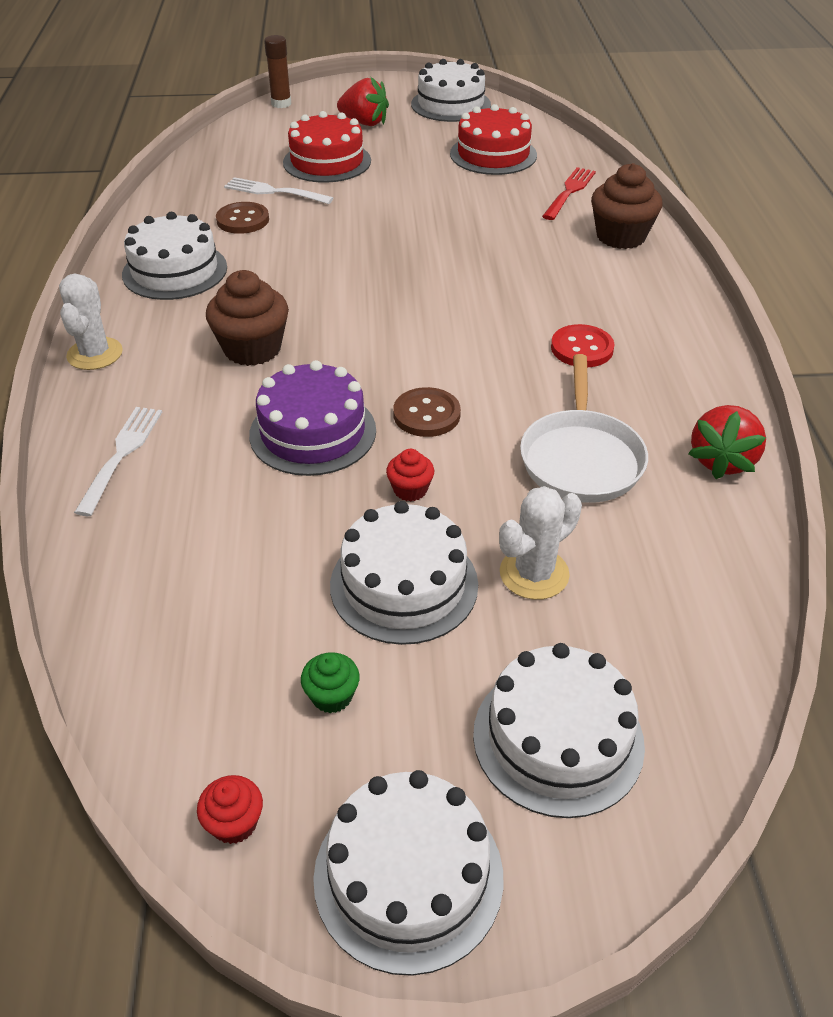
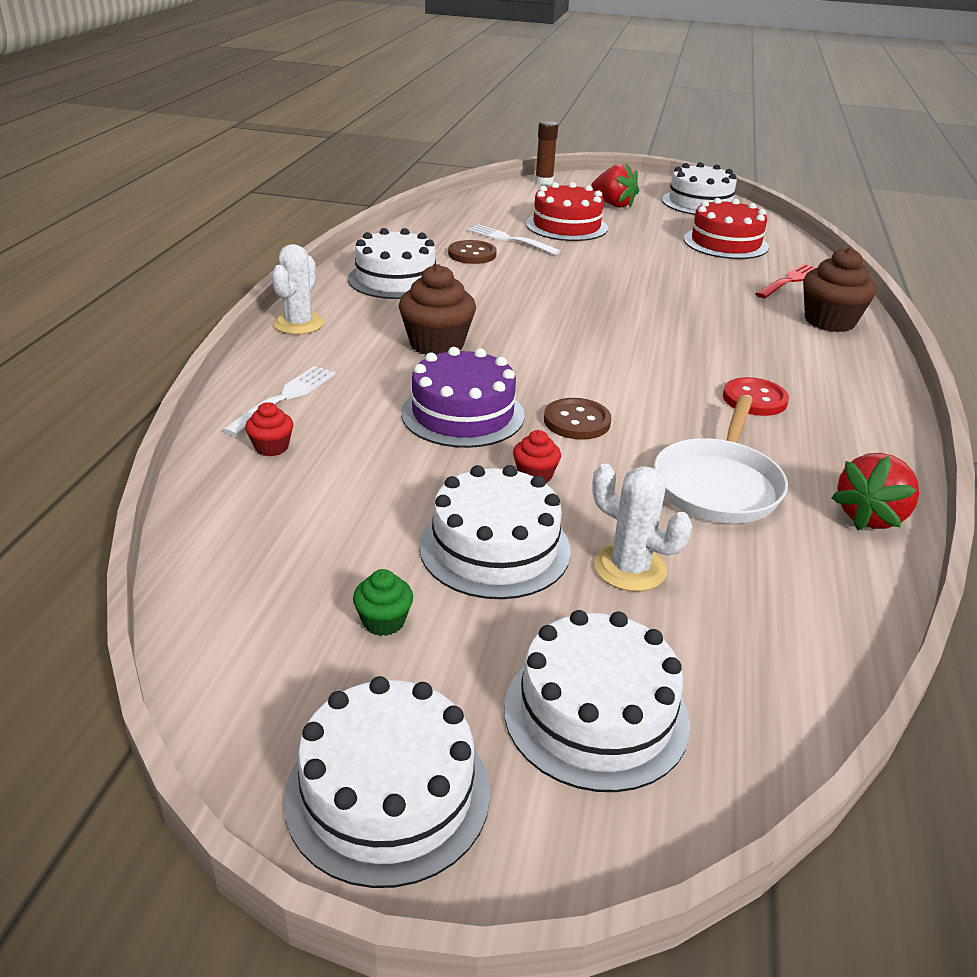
camera: 15 degrees right, 10 degrees down
(234, 823) = (242, 701): red cupcake -> red cupcake (271, 447)
(534, 573) = (630, 568): white cactus -> white cactus turned 60 degrees clockwise

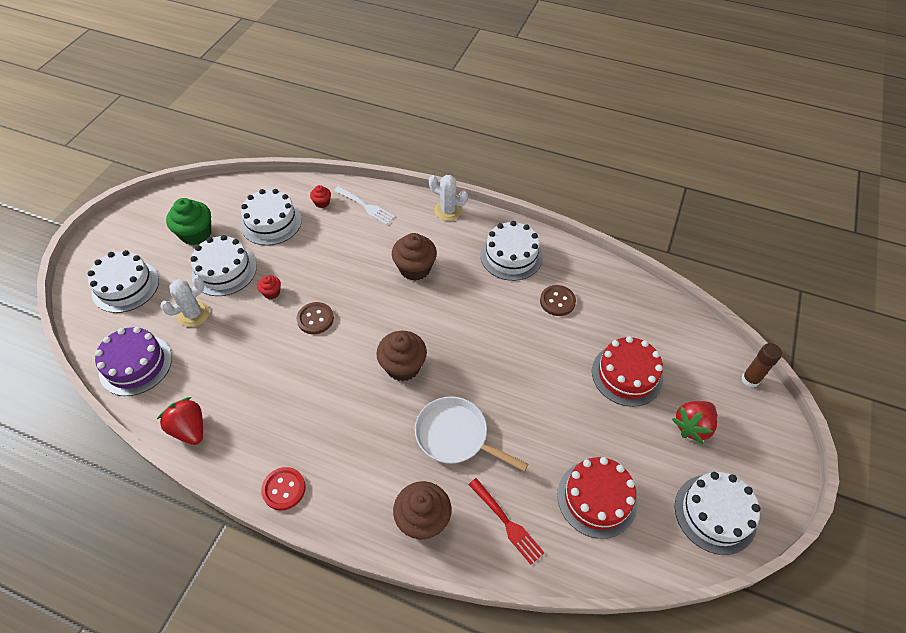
camera: 100 degrees right, 20 degrees up
(383, 621) = (196, 234): green cupcake -> green cupcake, size x1.98
(388, 793) = (123, 231): white cake -> white cake (271, 222)
(462, 414) = (334, 272): purple cake -> purple cake (135, 365)
(510, 239) = (590, 329): white fork -> none
(628, 343) = (403, 366): none -> brown cupcake
(718, 485) = (239, 367): white pan -> white pan (455, 436)
(754, 399) = (318, 417): red button -> red button (284, 489)

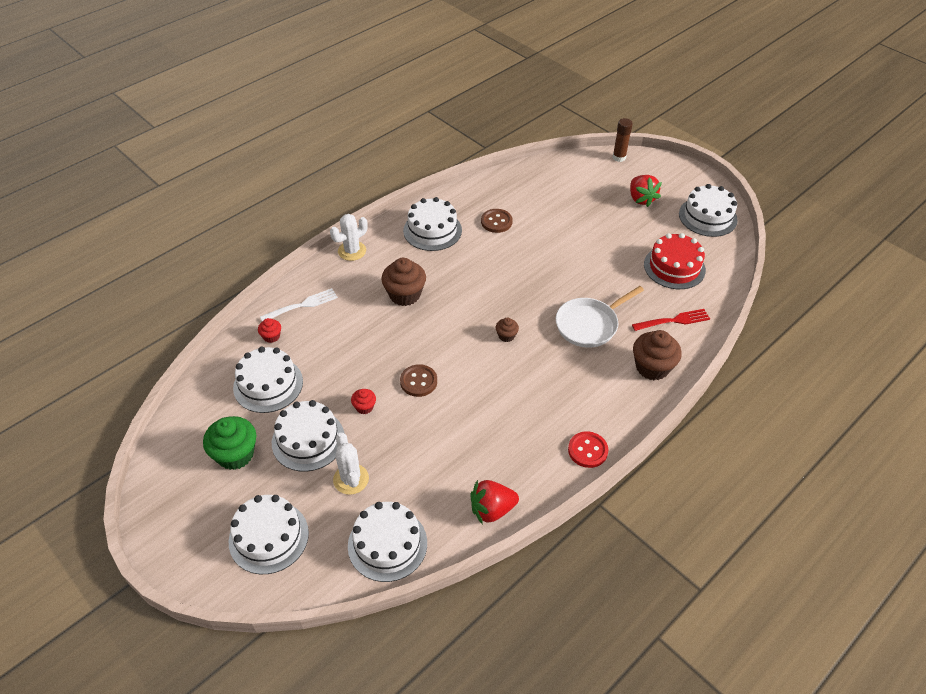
camera: 65 degrees left, 5 degrees down
(135, 365) = (387, 544): purple cake -> white cake
(403, 366) = (506, 336): brown cupcake -> brown cupcake, size x0.50
(627, 375) = (584, 212): red cake -> none

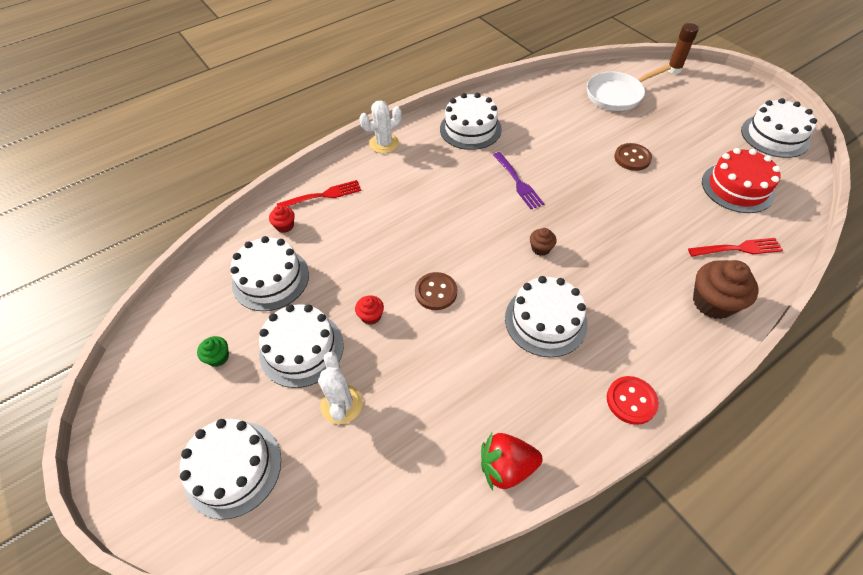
camera: 10 degrees right, 5 degrees up
(235, 454) = (218, 357): green cupcake -> green cupcake, size x0.50
(301, 305) = (322, 196): white fork -> red fork
(387, 544) = (372, 498): white cake -> white cake (545, 320)
(405, 295) = (433, 193): brown cupcake -> none
(481, 278) = (517, 182): none -> purple fork
(496, 222) = (539, 125): brown button -> brown button (632, 158)
(589, 325) = (637, 244): white pan -> white pan (616, 95)
(641, 199) = (698, 112): red strawberry -> none

